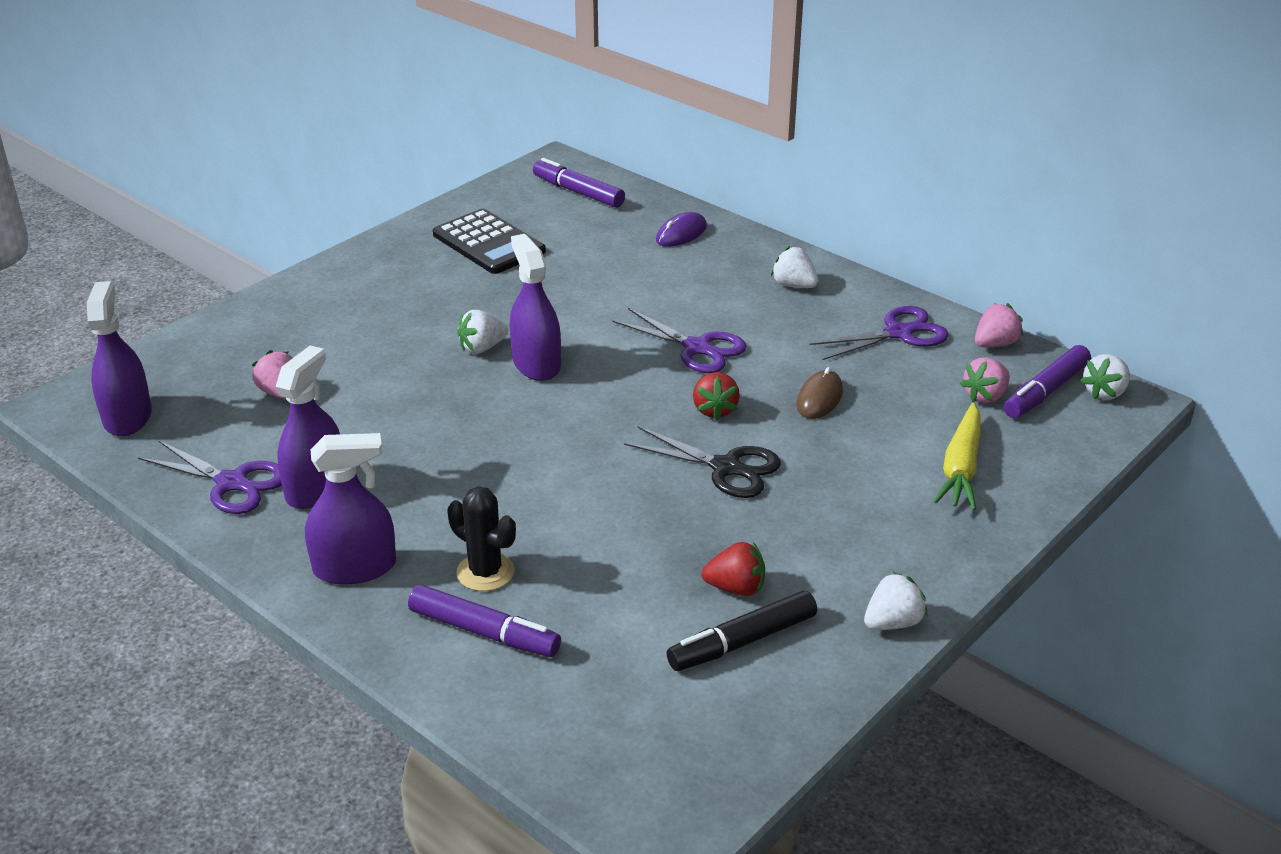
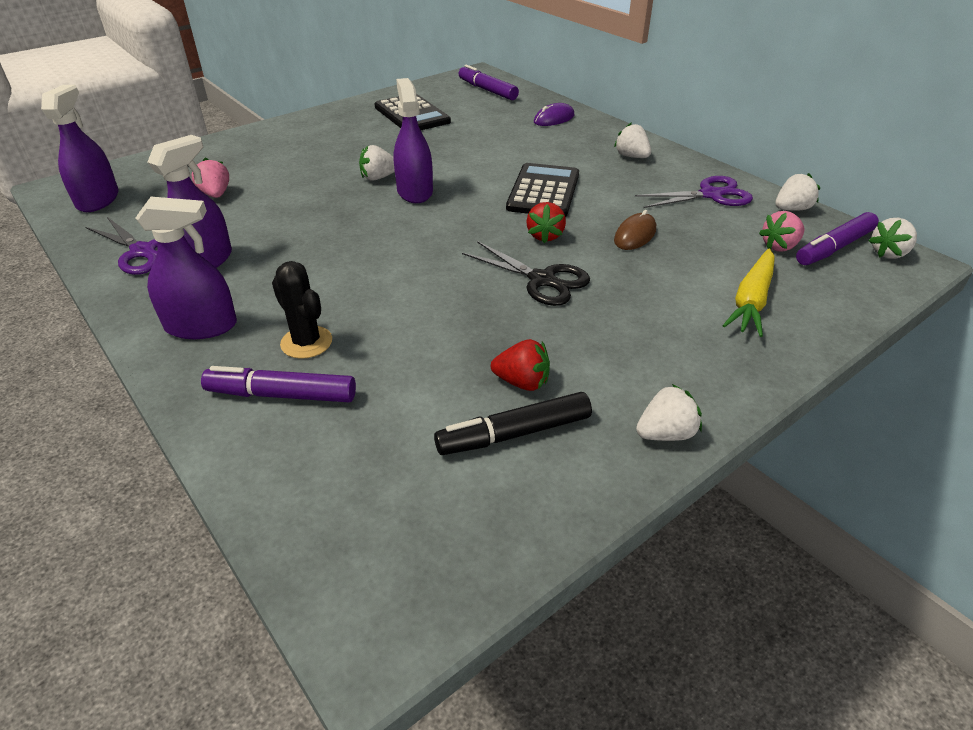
camera: 10 degrees right, 5 degrees up
(484, 632) = (282, 394): purple marker -> purple marker turned 150 degrees clockwise
(696, 348) = (543, 191): purple scissors -> black calculator
(995, 344) = (792, 209): pink strawberry -> white strawberry

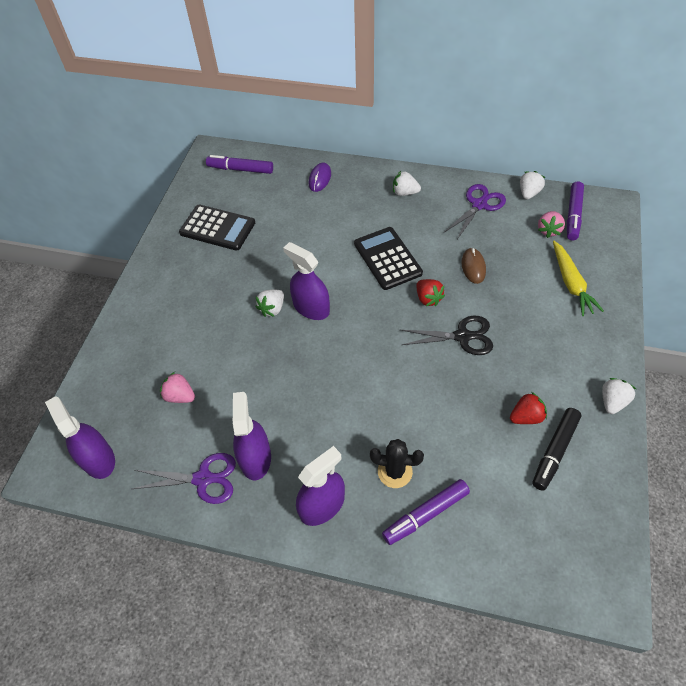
camera: 35 degrees left, 15 degrees up
(888, 253) = (599, 204): white strawberry -> none

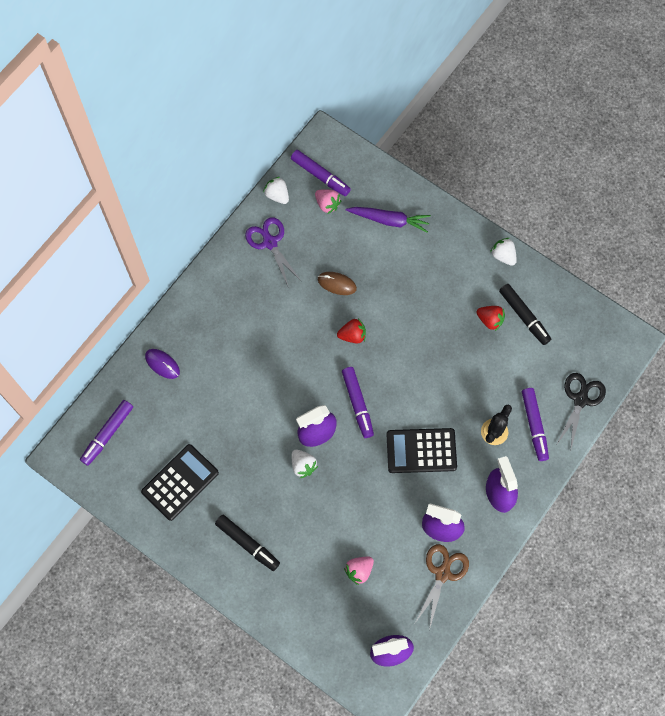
camera: 70 degrees left, 15 degrees up
(177, 295) = (247, 544): none -> black marker
(203, 479) = (442, 573): purple scissors -> brown scissors
(358, 329) = (357, 404): none -> purple marker
(387, 258) = (293, 347): black calculator -> black calculator (421, 451)
(404, 193) = (222, 297): white strawberry -> none
(462, 336) = (401, 328): black scissors -> black scissors (580, 400)
(526, 417) = (490, 320): red strawberry -> red strawberry turned 120 degrees clockwise
(571, 283) = (389, 220): yellow carrot -> purple carrot

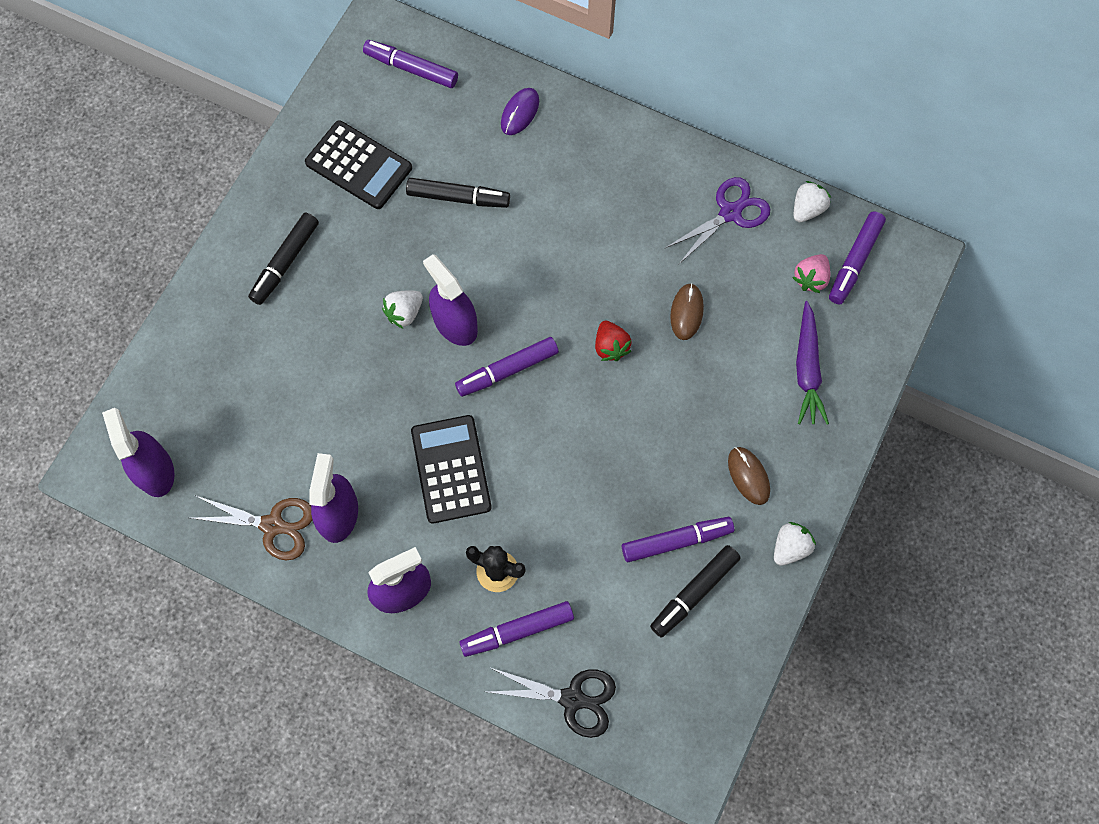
camera: 80 degrees right, 0 degrees up
(221, 416) = (458, 198): none -> black marker
(359, 570) = (264, 411): pink strawberry -> none
(454, 270) = (748, 476): none -> brown mouse
(490, 320) = (676, 541): red strawberry -> purple marker

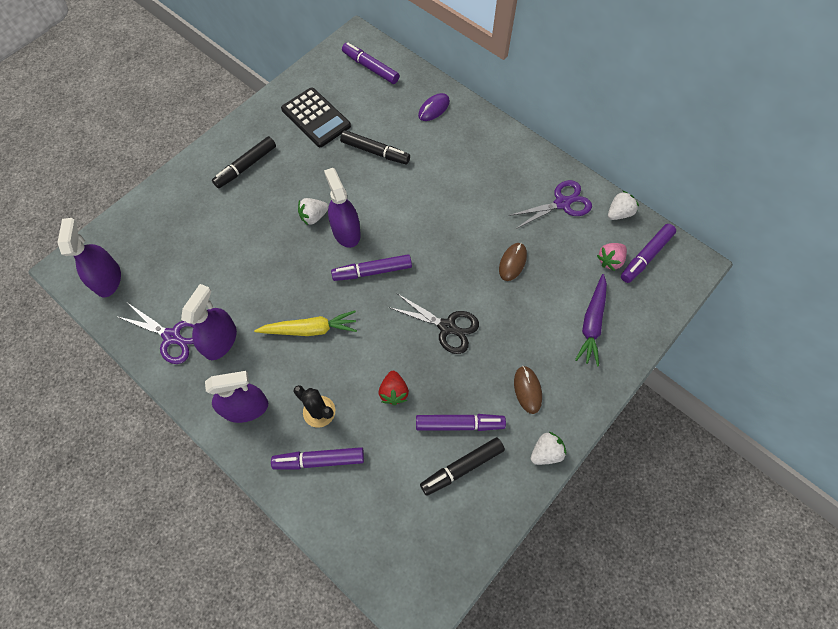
camera: 15 degrees right, 5 degrees down
(272, 525) = (172, 336): brown scissors -> purple scissors
(451, 469) = (310, 329): black calculator -> yellow carrot
(572, 699) = (344, 525): black scissors -> black scissors (447, 327)
(610, 347) = (451, 273): red strawberry -> red strawberry (394, 392)

